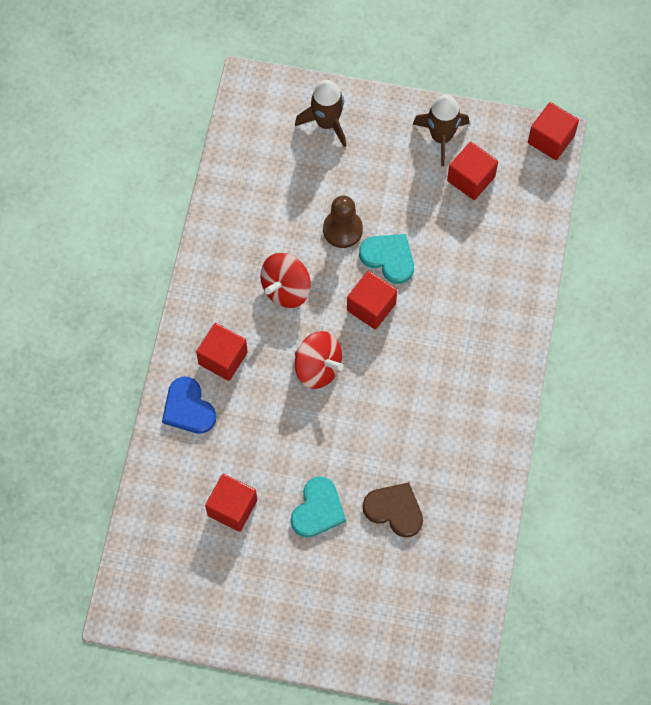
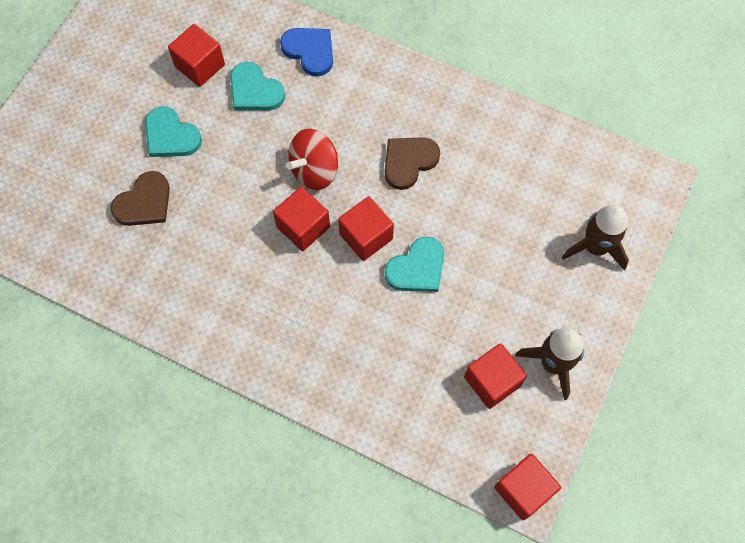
camera: 105 degrees right, 0 degrees up
(188, 408) = (310, 51): blue heart -> blue heart turned 60 degrees clockwise
(223, 358) = (351, 90): red cube -> red cube (303, 227)
(247, 446) = (255, 90): none -> turquoise heart
(286, 289) = (409, 162): red spinning top -> brown heart
(342, 229) = (462, 231): brown pawn -> none

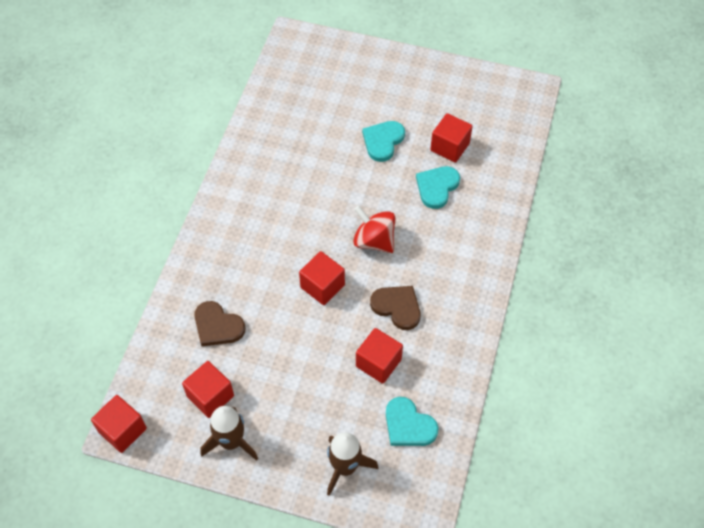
camera: 80 degrees right, 10 degrees down
(144, 202) = (323, 137): brown heart -> brown heart (217, 326)
(303, 227) = (322, 241): red cube -> red cube (378, 363)
(310, 51) = (485, 218): blue heart -> none
(417, 268) = (301, 327): turquoise heart -> turquoise heart (408, 425)

